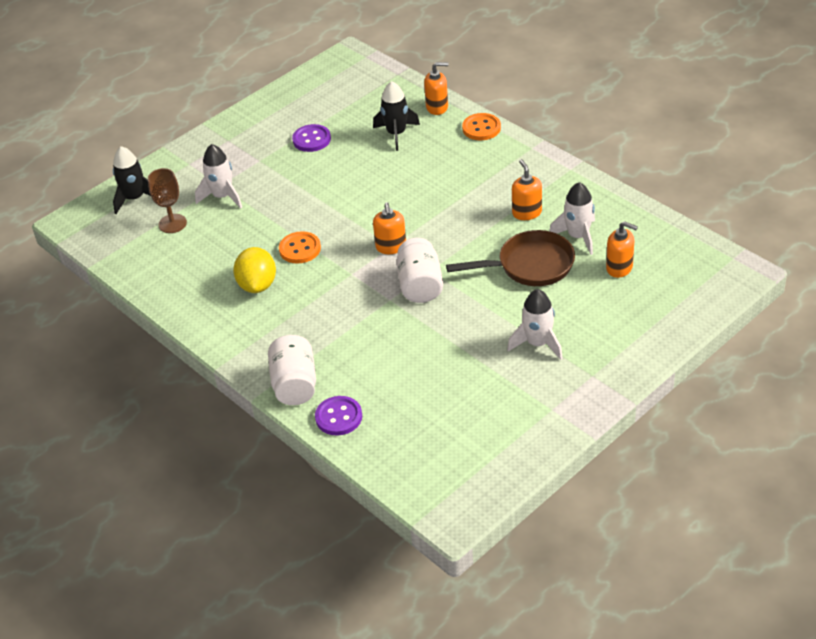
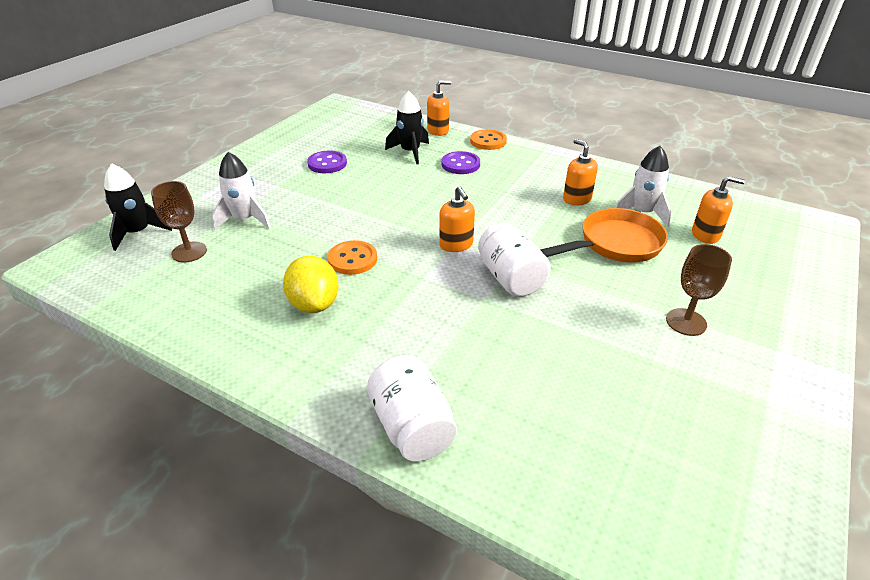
camera: 20 degrees left, 5 degrees down
(338, 417) = (497, 466): purple button -> purple button (460, 164)
(530, 266) = (615, 244): brown pan -> orange pan
(537, 343) = (686, 322): white rocket -> brown goblet

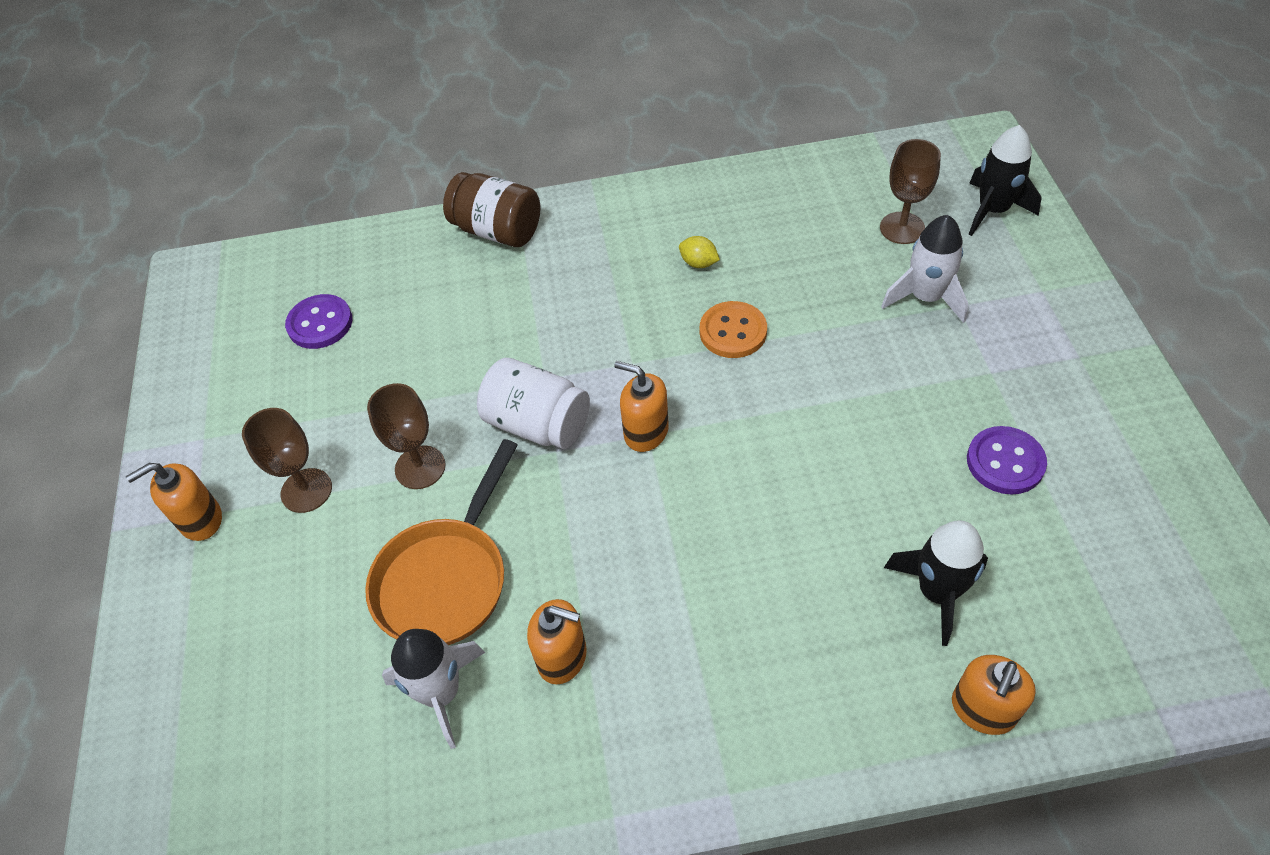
camera: 145 degrees right, 15 degrees up
(314, 304) = (698, 263): yellow lemon -> yellow lemon, size x0.50
(412, 427) = (497, 230): white jar -> brown jar
(460, 164) = (820, 619): purple button -> purple button (320, 323)
(488, 141) = (856, 744): orange button -> none
(600, 295) = (420, 467): none -> brown goblet
(705, 235) = (322, 700): orange soap dispenser -> orange soap dispenser (200, 520)

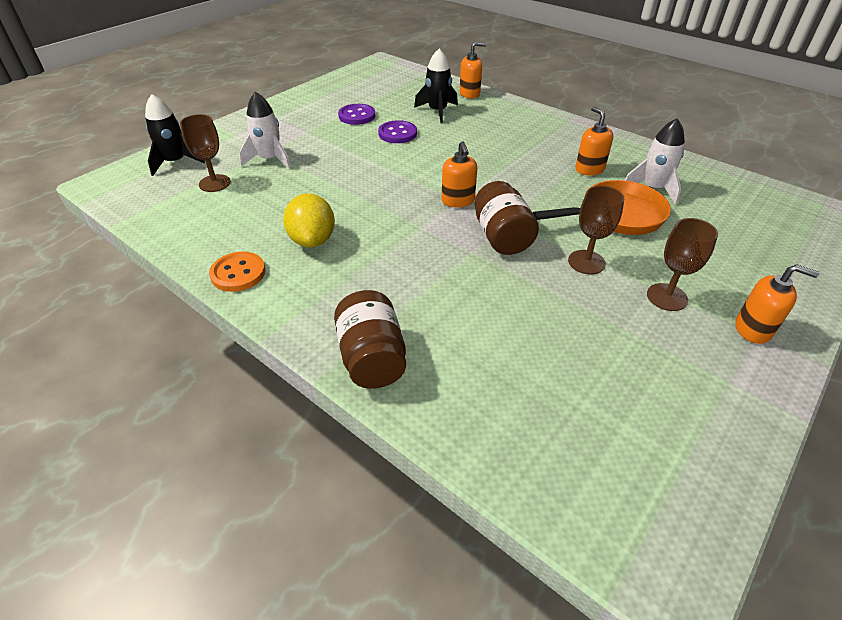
camera: 135 degrees left, 10 degrees down
(320, 323) = (575, 399): purple button -> purple button (397, 133)
(538, 424) = (502, 237): white jar -> brown jar
(698, 263) = (312, 240): yellow lemon -> yellow lemon, size x2.00
(733, 331) = (357, 204): orange button -> orange button (238, 273)

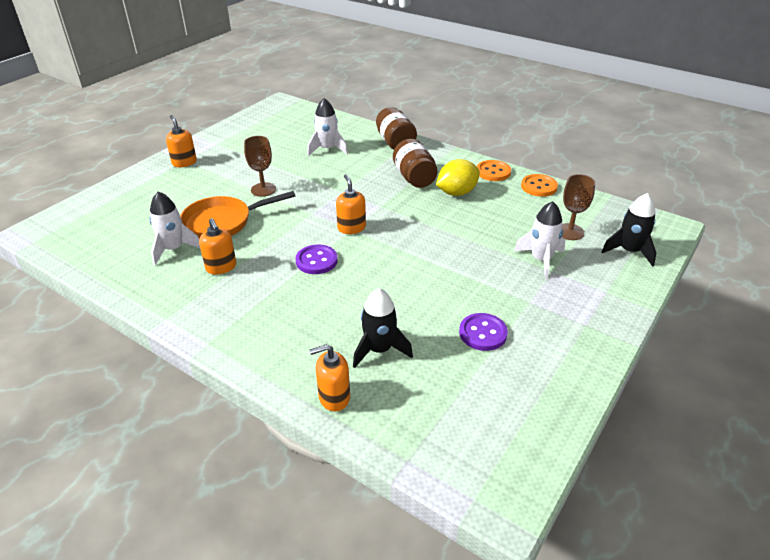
camera: 175 degrees right, 5 degrees down
(194, 243) = (539, 187): none -> orange button
(312, 240) = (456, 193): yellow lemon -> yellow lemon turned 75 degrees clockwise
(397, 133) = (422, 304): purple button -> purple button (316, 261)
(502, 237) = (318, 202): brown jar -> brown jar (414, 178)
(503, 348) = (327, 149): none -> white rocket
(667, 297) = (222, 174): brown goblet -> none
(753, 329) = (184, 162): orange soap dispenser -> orange soap dispenser turned 45 degrees clockwise

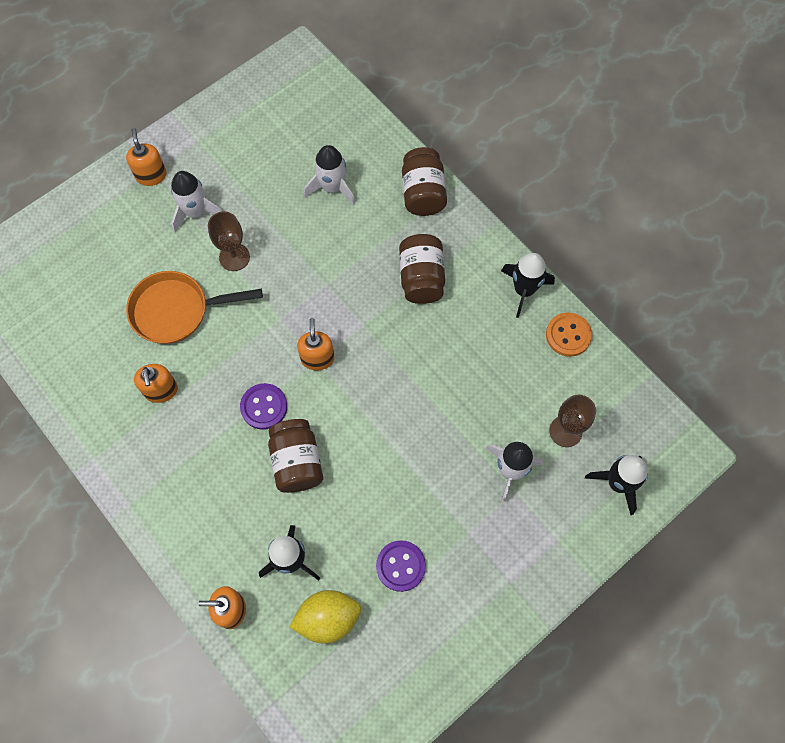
camera: 15 degrees right, 30 degrees up
(173, 249) = (116, 346): white rocket -> white rocket (195, 212)
(359, 287) = (297, 462): none -> brown jar
(456, 193) = (462, 322): yellow lemon -> yellow lemon (328, 618)
(493, 172) = (524, 290): orange button -> black rocket

